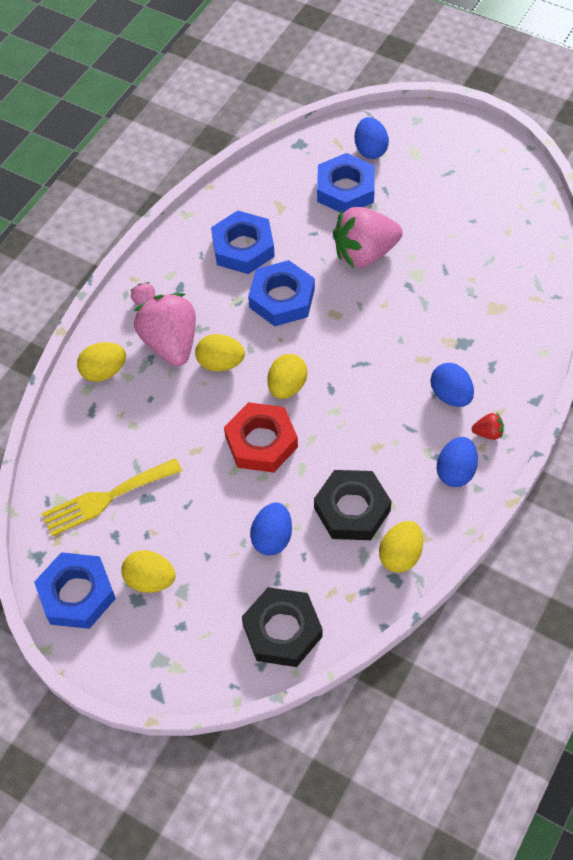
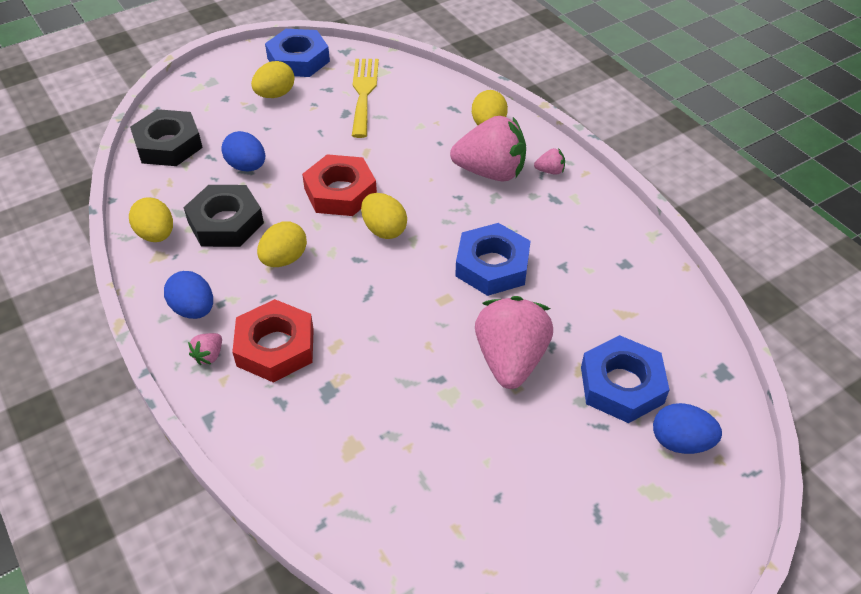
camera: 115 degrees right, 10 degrees down
(220, 363) = (444, 196): yellow egg -> yellow egg (284, 259)
(243, 247) = (580, 261): blue nut -> none
(450, 395) = (275, 347): blue egg -> red nut
(488, 433) = (209, 355): red strawberry -> pink strawberry

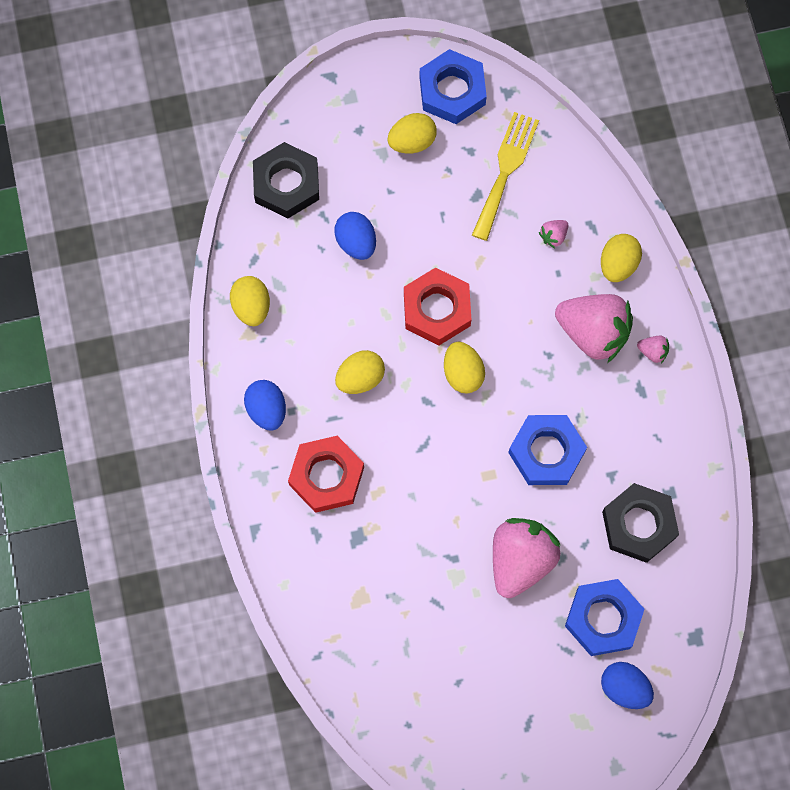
camera: 20 degrees right, 25 degrees up
(209, 355) = (269, 466): pink strawberry -> pink strawberry (553, 236)
(226, 222) = (318, 313): black nut -> black nut (639, 525)

